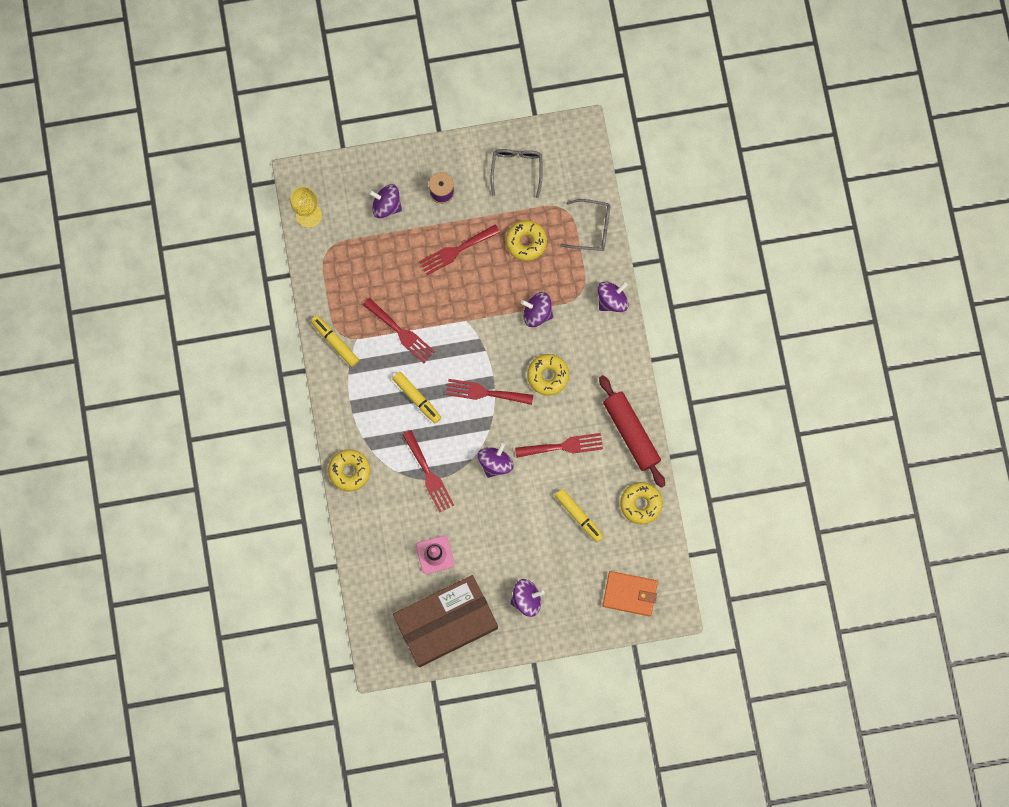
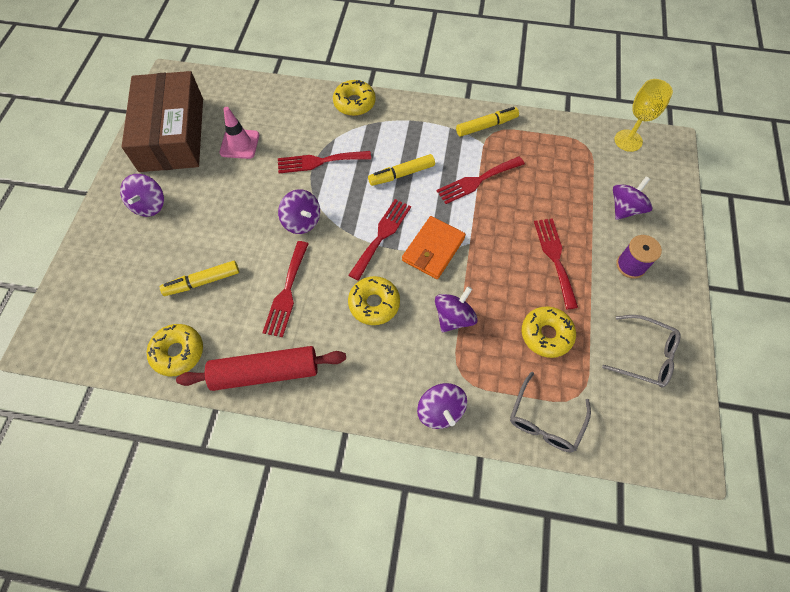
camera: 110 degrees right, 15 degrees down
(630, 594) = (89, 304): orange wallet -> orange wallet (433, 249)

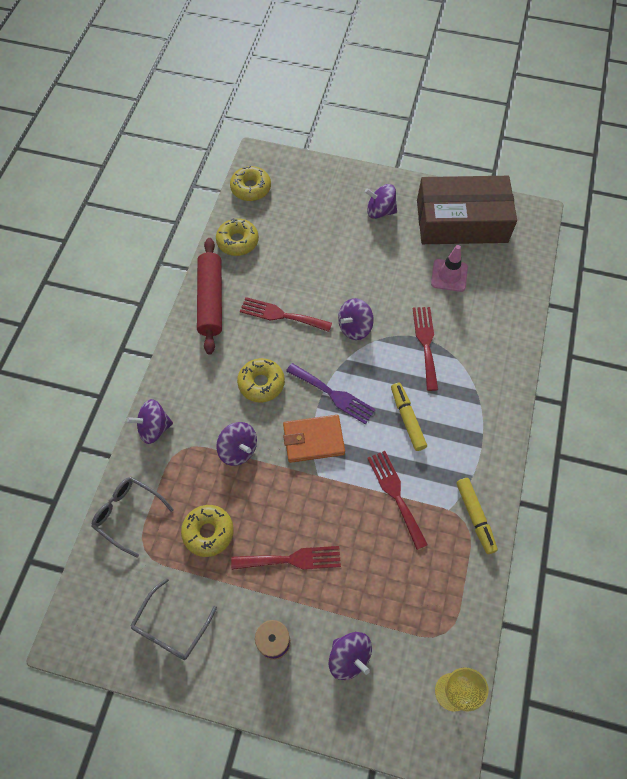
camera: 95 degrees right, 0 degrees up
(202, 282) = (299, 254): yellow marker -> none
(354, 103) = (506, 379): yellow donut -> yellow donut (251, 188)
(382, 235) = (333, 395): red fork -> purple fork
(433, 249) = (313, 440): orange wallet -> orange wallet turned 45 degrees counterclockwise

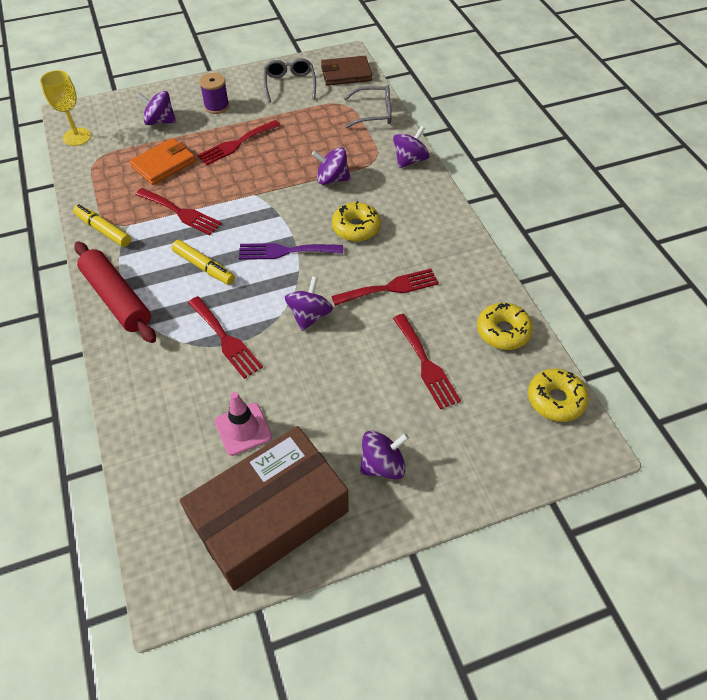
camera: 145 degrees right, 10 degrees down
(98, 603) = (346, 74): none -> brown wallet
(208, 532) = (309, 130): yellow donut -> none
(210, 300) = (467, 264): red rolling pin -> red rolling pin (117, 298)
(306, 250) = (426, 364): none -> red fork
(313, 440) = (277, 213): orange wallet -> orange wallet (163, 164)

